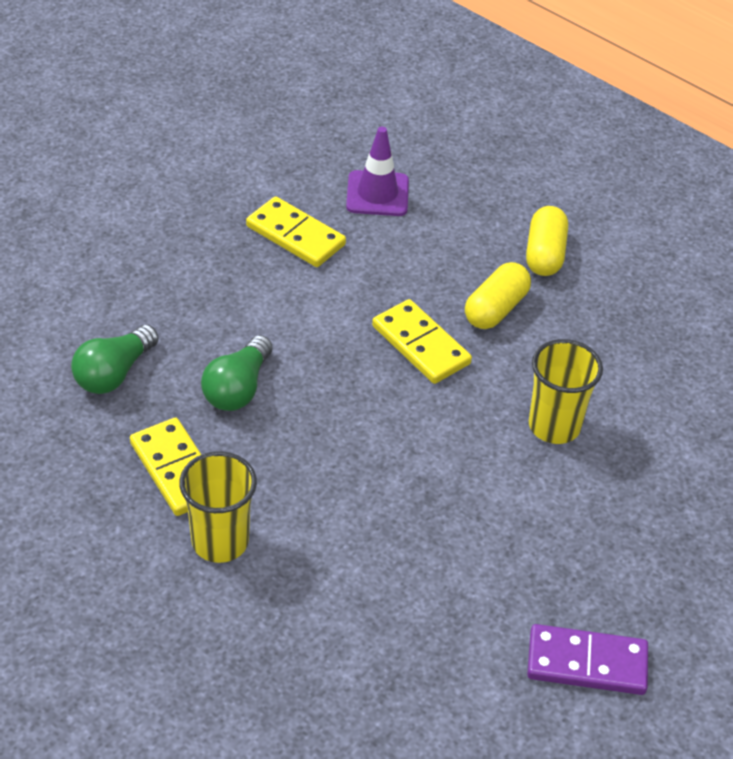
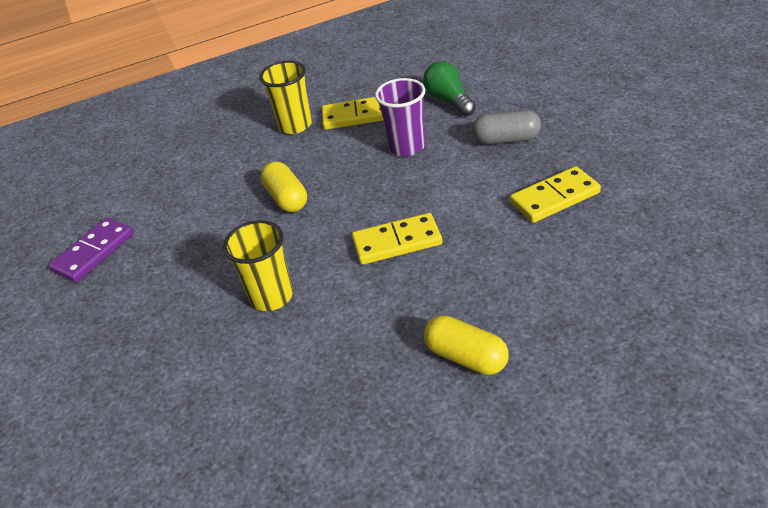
camera: 125 degrees right, 5 degrees down
(195, 295) = (506, 139): none -> grey capsule
(238, 388) = (407, 147): green light bulb -> purple cup
(377, 194) = (596, 258): purple traffic cone -> none
(496, 309) = (412, 298): yellow capsule -> yellow capsule (286, 198)

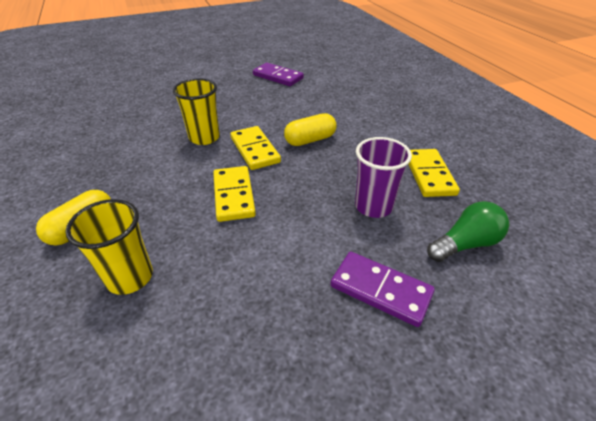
camera: 85 degrees right, 0 degrees up
(295, 125) = (412, 141): yellow cup -> yellow cup (130, 277)
(506, 139) = (380, 290): grey capsule -> purple domino
(555, 198) = (256, 323): yellow domino -> yellow domino (254, 150)

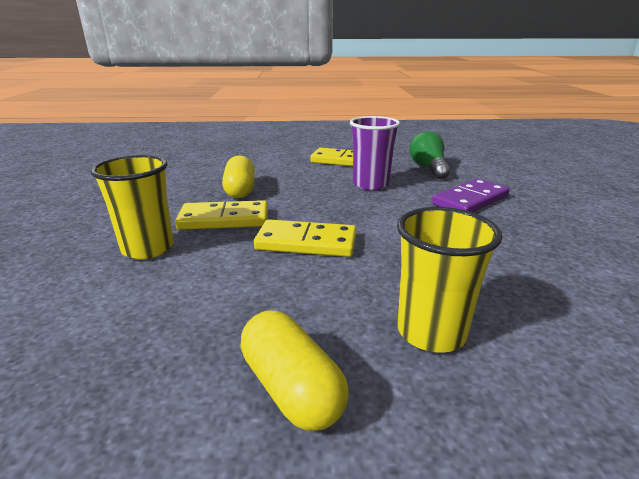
camera: 70 degrees left, 15 degrees down
(278, 77) = (66, 183): purple domino -> none

